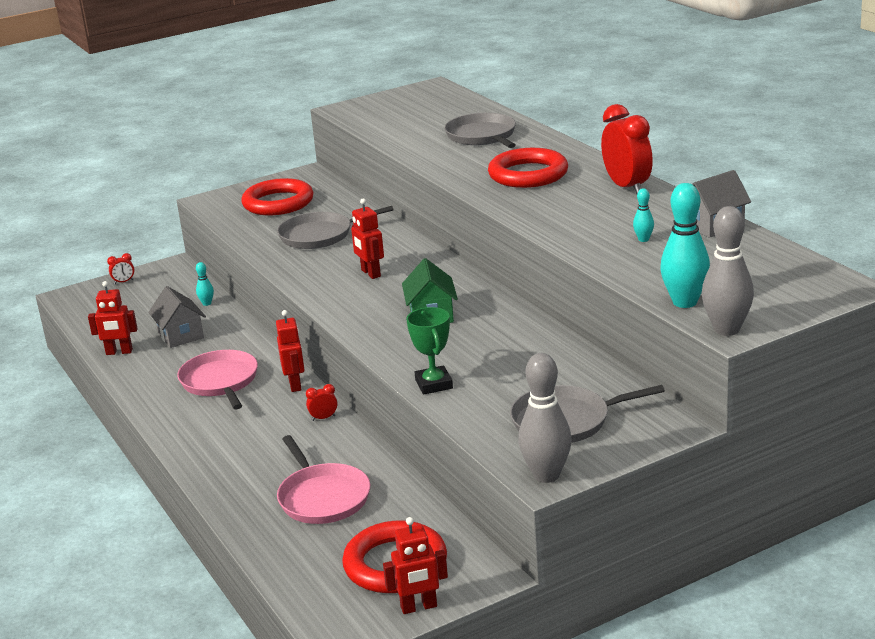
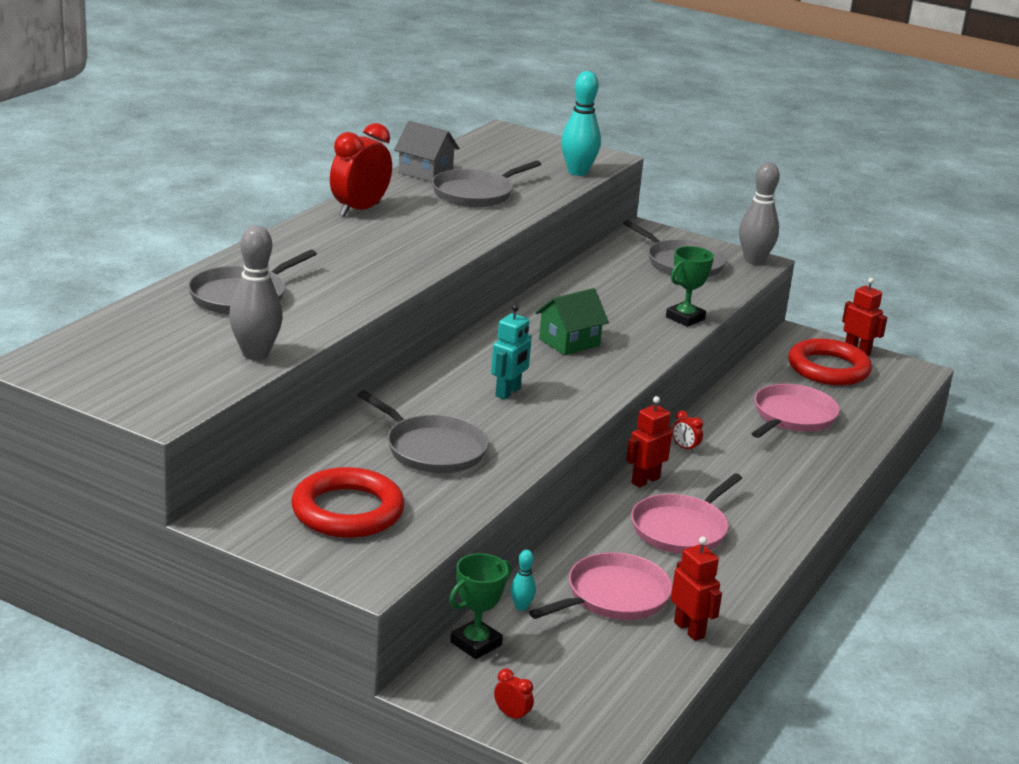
camera: 125 degrees left, 0 degrees up
(180, 335) = (613, 596): grey house -> pink pan
(191, 283) = (476, 644): none -> green trophy
(370, 273) = (508, 392): red robot -> turquoise robot
(528, 174) = (352, 256): red ring -> none
(643, 239) = (476, 193): turquoise bowling pin -> grey pan
(726, 330) = (607, 158): grey bowling pin -> grey bowling pin (255, 354)

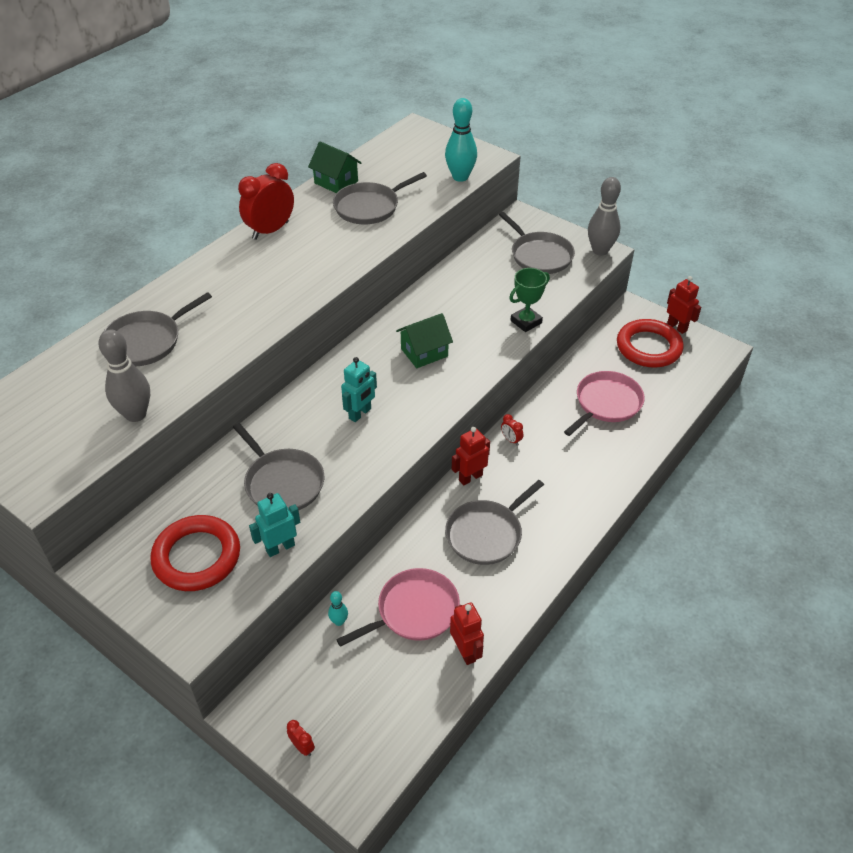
camera: 10 degrees right, 20 degrees up
(425, 173) = (336, 182): grey house -> green house
(450, 502) = (280, 547): none -> turquoise robot
(476, 644) = (294, 663): green trophy -> none
(681, 529) = (486, 534): pink pan -> grey pan

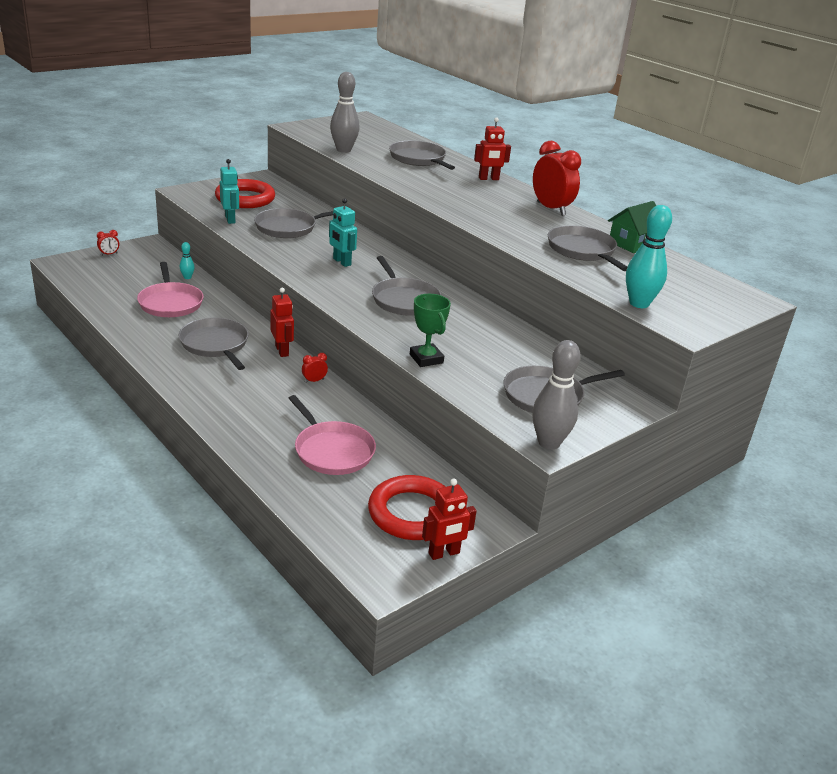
camera: 100 degrees right, 15 degrees down
(424, 352) = (404, 300): green house -> grey pan
(465, 652) = (118, 314): red robot -> red robot (488, 179)

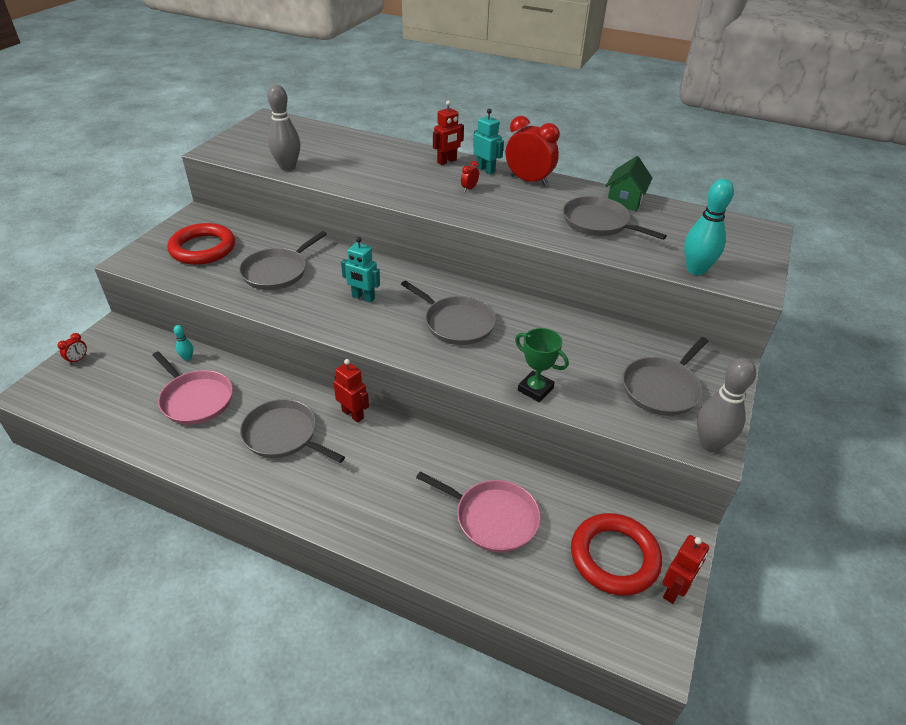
camera: 25 degrees left, 10 degrees up
(230, 219) = (210, 282): turquoise robot -> turquoise robot (485, 170)
(314, 381) = (410, 438): red clock -> red clock (469, 189)
(419, 159) = (366, 156): grey pan -> none

